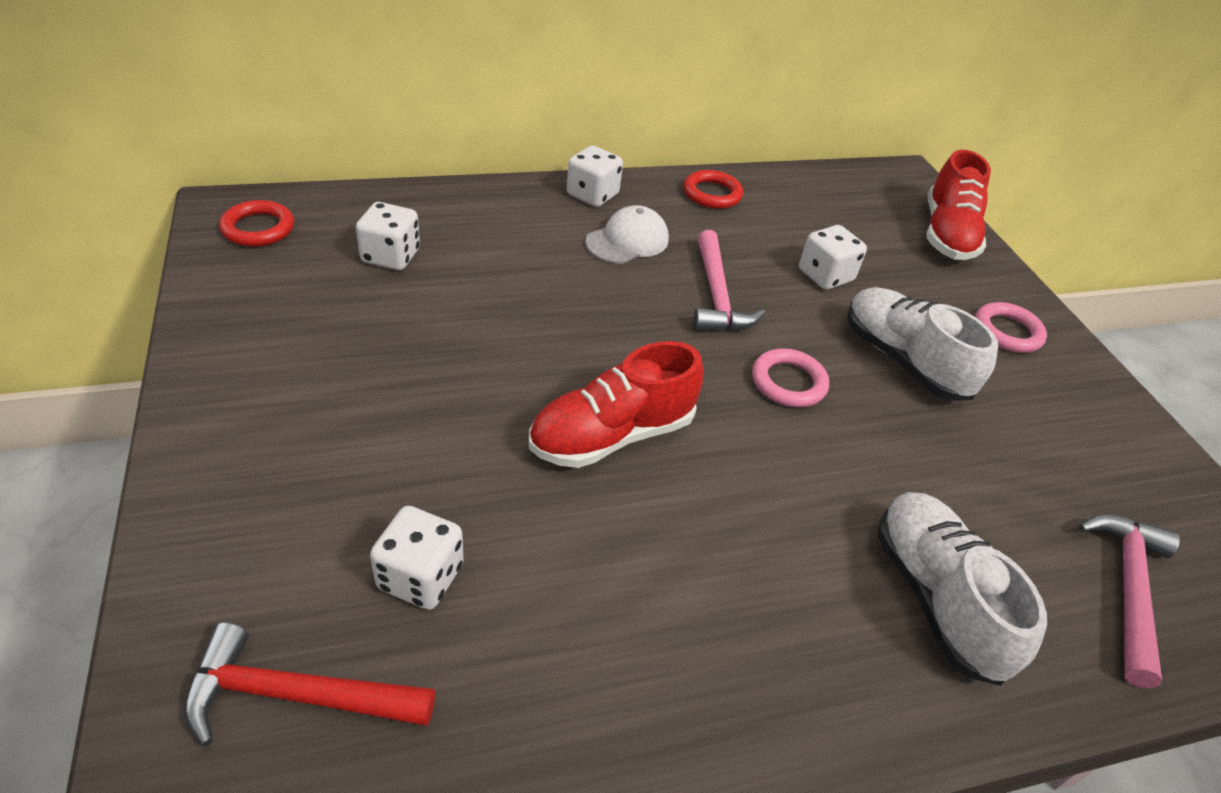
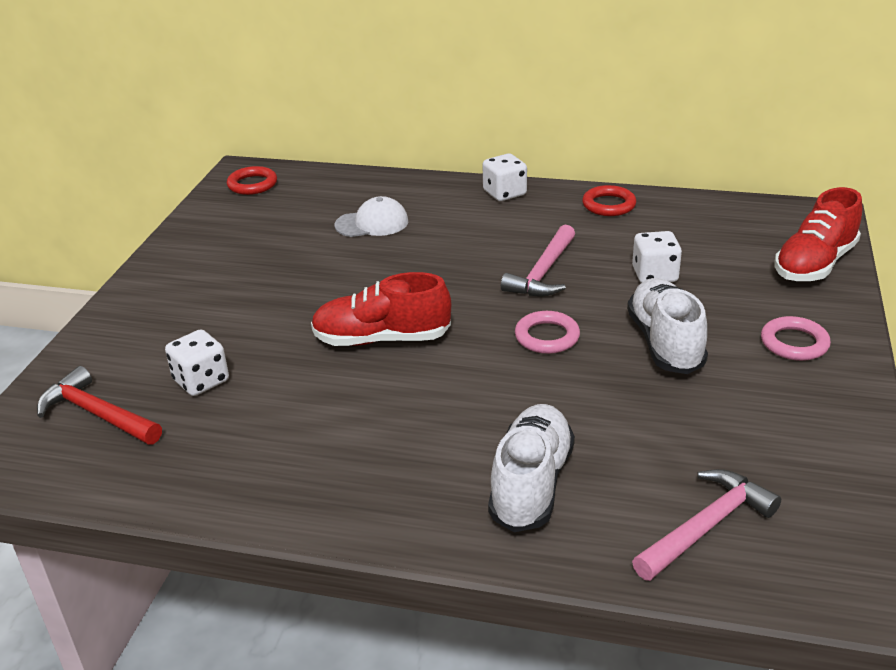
camera: 35 degrees right, 10 degrees down
(391, 256) = (323, 212): white dice -> none
(627, 241) = (504, 227): white cap -> white cap (372, 223)

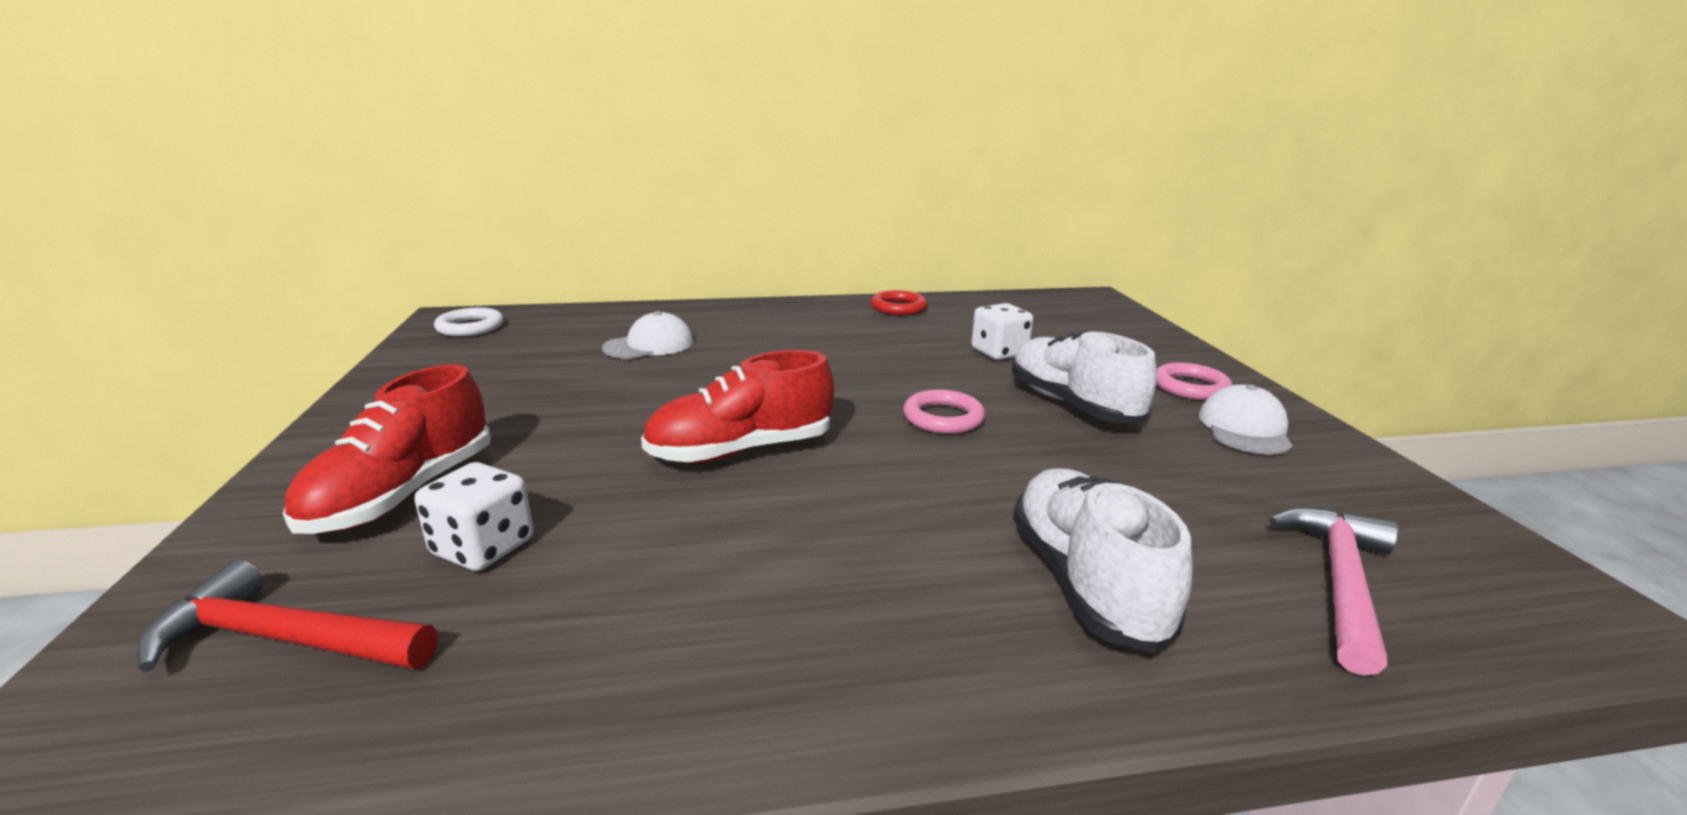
camera: 25 degrees left, 10 degrees down
(252, 184) = (470, 327): red ring -> white ring
(504, 193) = (784, 309): white dice -> none
(543, 273) = (884, 364): pink hammer -> none
(792, 394) = (1244, 428): none -> white cap
(814, 264) = (1130, 328): red shoe -> red shoe (403, 494)

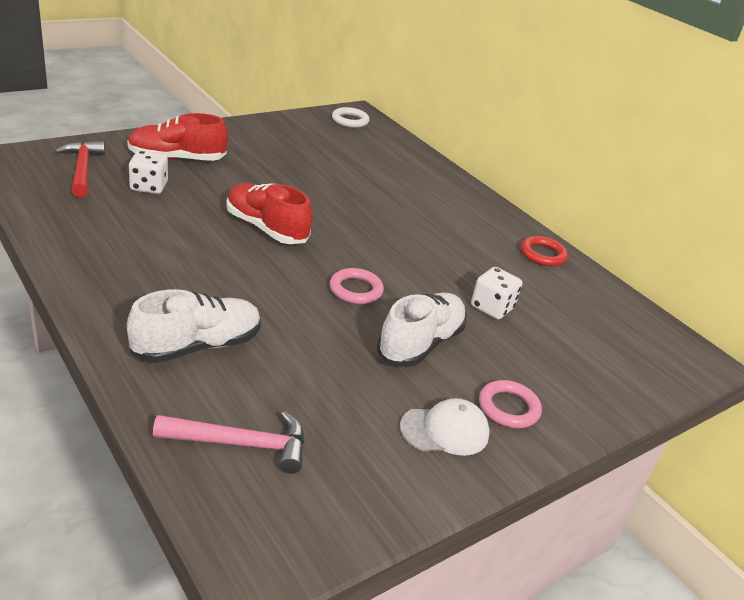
camera: 60 degrees right, 10 degrees up
(649, 345) = (375, 175): white cap -> none

